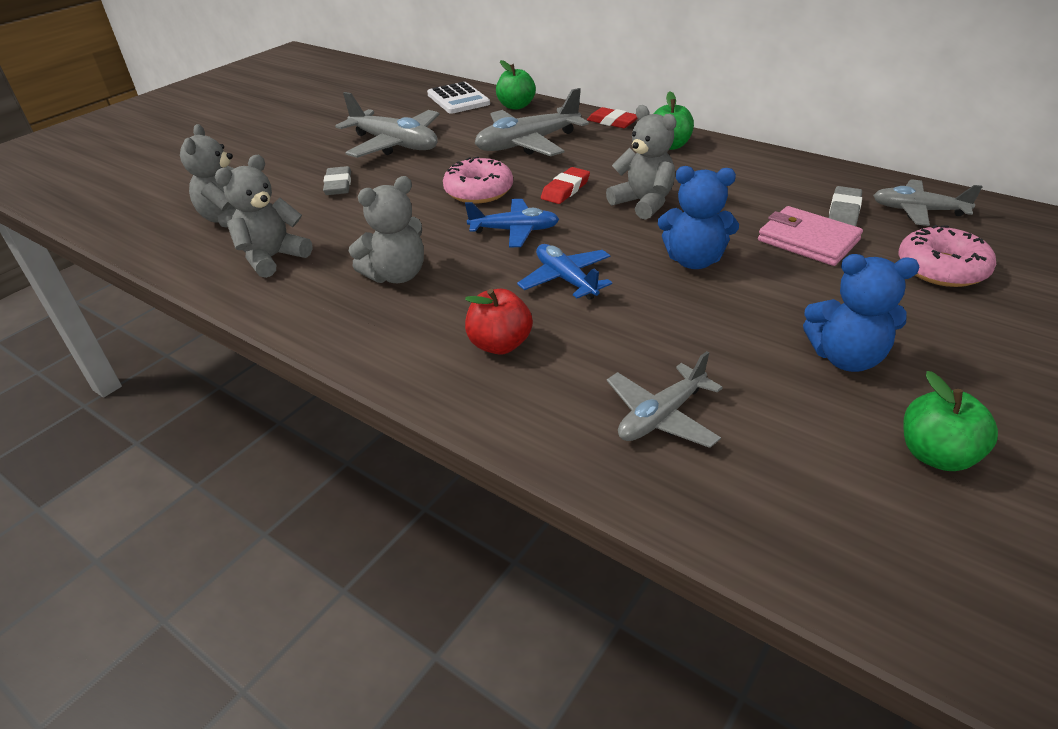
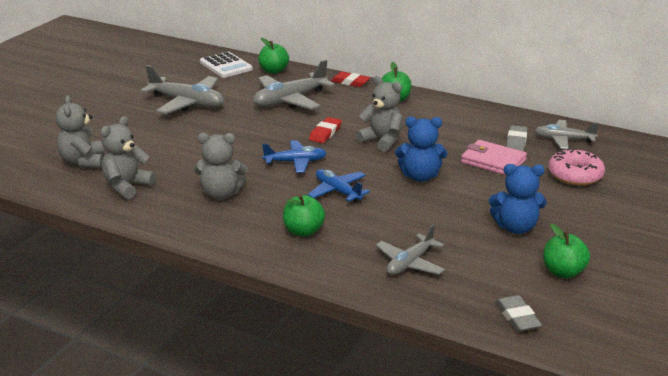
camera: 10 degrees left, 10 degrees down
(338, 185) = (155, 134): grey eraser -> grey eraser (517, 317)
(396, 275) = (221, 194): grey teddy bear -> grey teddy bear turned 45 degrees clockwise
(479, 191) = (262, 136): pink donut -> none
(500, 344) = (303, 231): red apple -> green apple

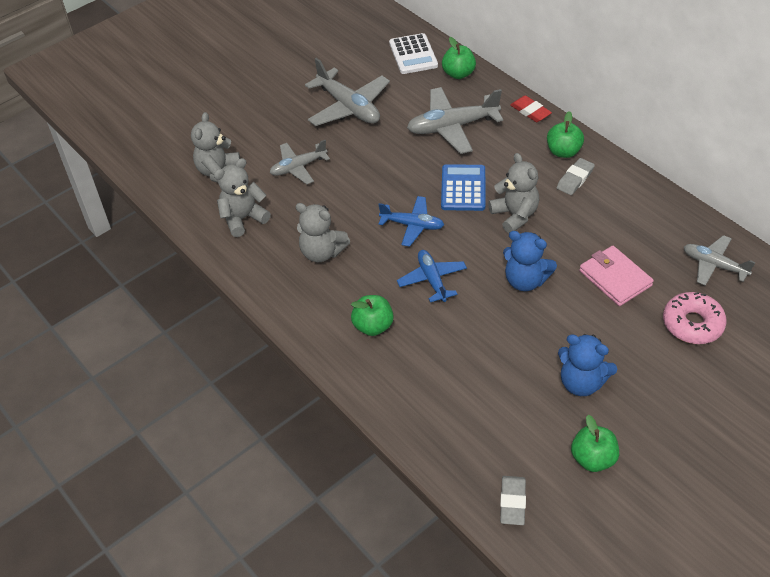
camera: 25 degrees right, 20 degrees up
(325, 133) = (463, 188): red eraser -> blue calculator
(410, 263) = (450, 400): grey plane -> grey plane (298, 167)
(516, 142) = (658, 254): grey eraser -> grey eraser (575, 179)

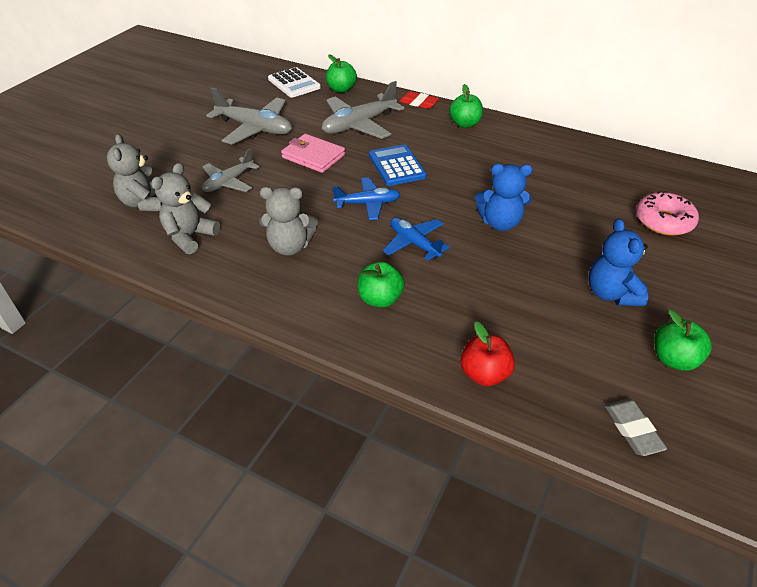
camera: 25 degrees left, 5 degrees down
(421, 419) = (484, 374): none -> red apple
(515, 215) = (456, 176): grey teddy bear -> none
(575, 179) = (488, 140): grey eraser -> none
(581, 383) = (611, 293): blue teddy bear -> blue teddy bear turned 75 degrees clockwise
(615, 278) = (574, 203): pink wallet -> pink wallet (313, 156)
(714, 265) = (643, 175): grey plane -> none

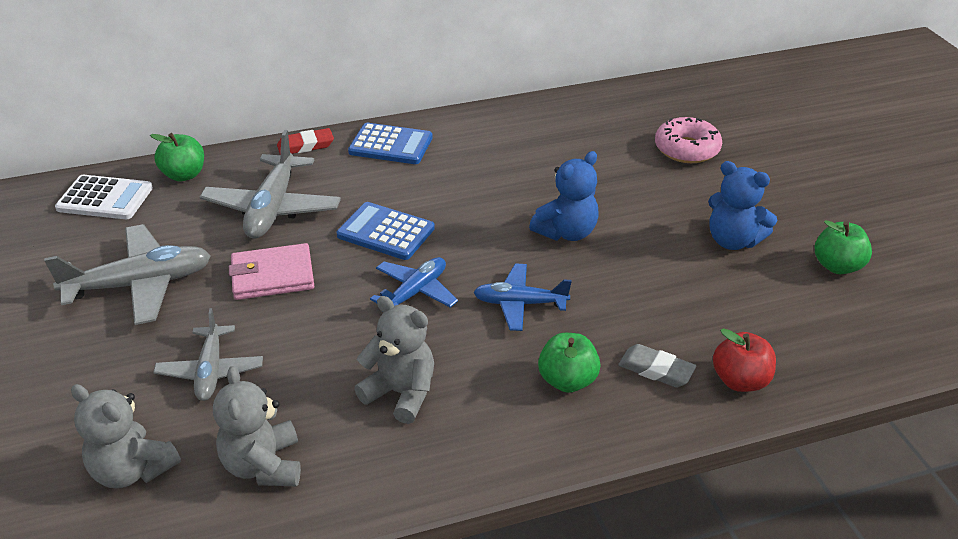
camera: 45 degrees left, 5 degrees down
(290, 246) = (401, 393): grey teddy bear -> grey teddy bear turned 105 degrees counterclockwise
(465, 124) = (391, 145): green apple -> blue calculator
(632, 429) = (883, 342): grey eraser -> grey eraser (656, 369)

